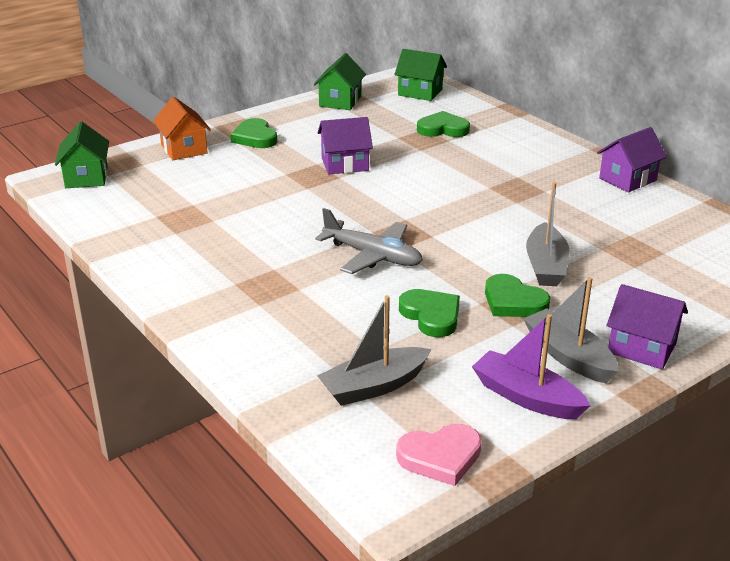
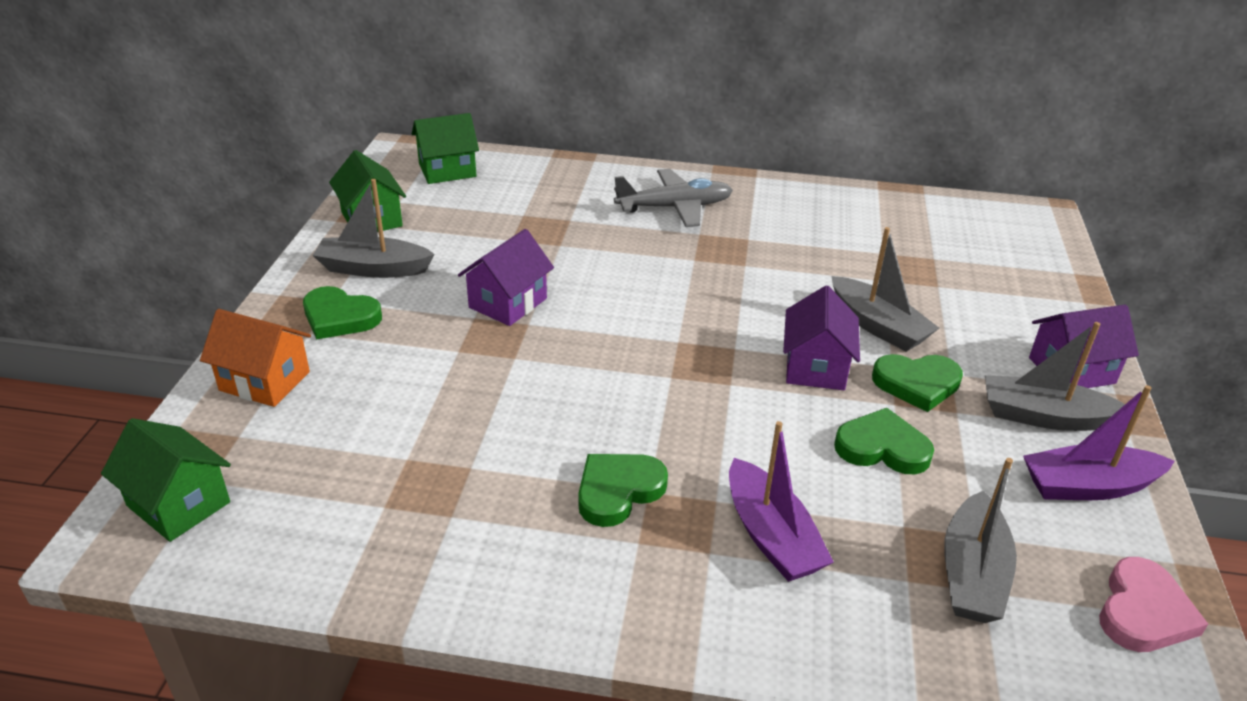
camera: 45 degrees left, 5 degrees up
(300, 315) = (771, 535): none -> purple boat
(304, 123) = (373, 269): none -> grey boat
(373, 256) = (720, 408): grey plane -> grey plane (675, 207)
(443, 129) = (543, 208): green heart -> green heart (618, 491)
(627, 179) = (791, 192): purple house -> purple house (815, 367)

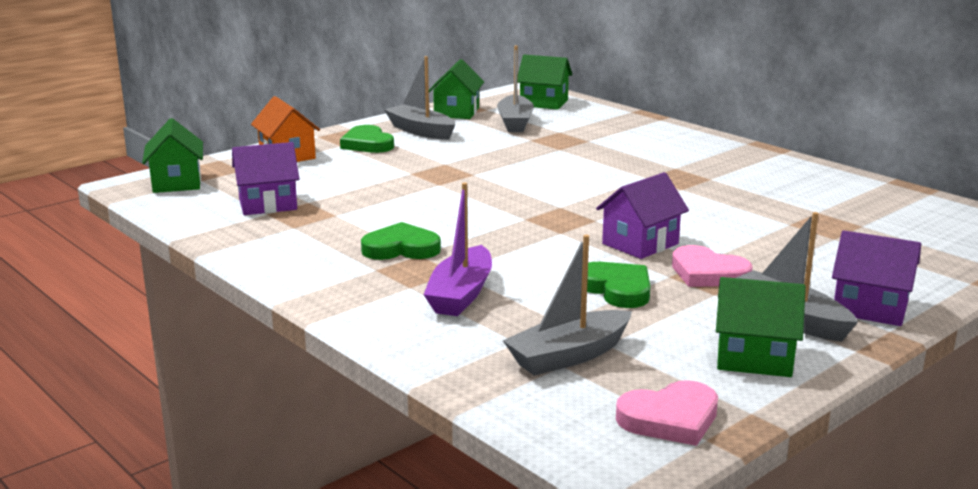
camera: 40 degrees right, 15 degrees down
(508, 303) = (477, 163): purple house -> purple house (268, 204)
(675, 207) = (680, 152): grey plane -> none
(877, 326) = (734, 241): grey boat -> grey boat (515, 122)
(917, 384) = (708, 273): green heart -> pink heart
(1088, 486) = (754, 358): purple boat -> green house

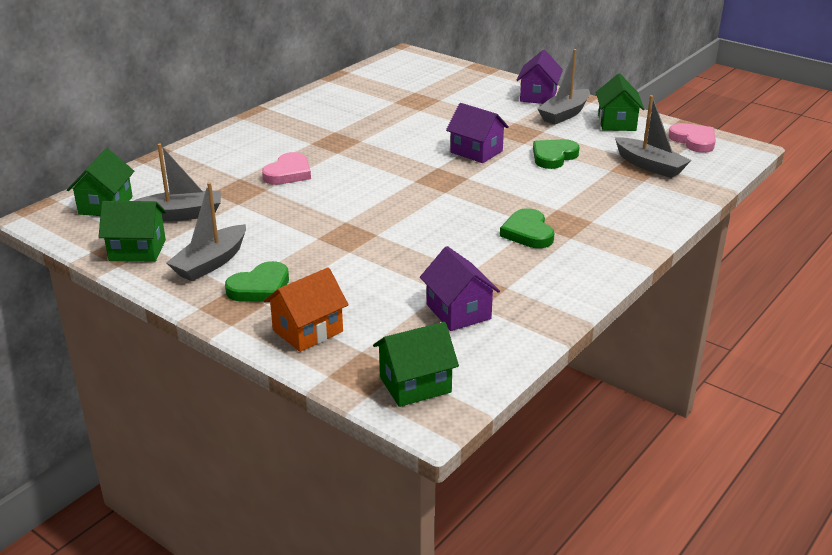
camera: 100 degrees left, 10 degrees up
(461, 294) = (592, 202): purple boat -> none
(708, 273) = (514, 132): pink heart -> pink heart (288, 173)

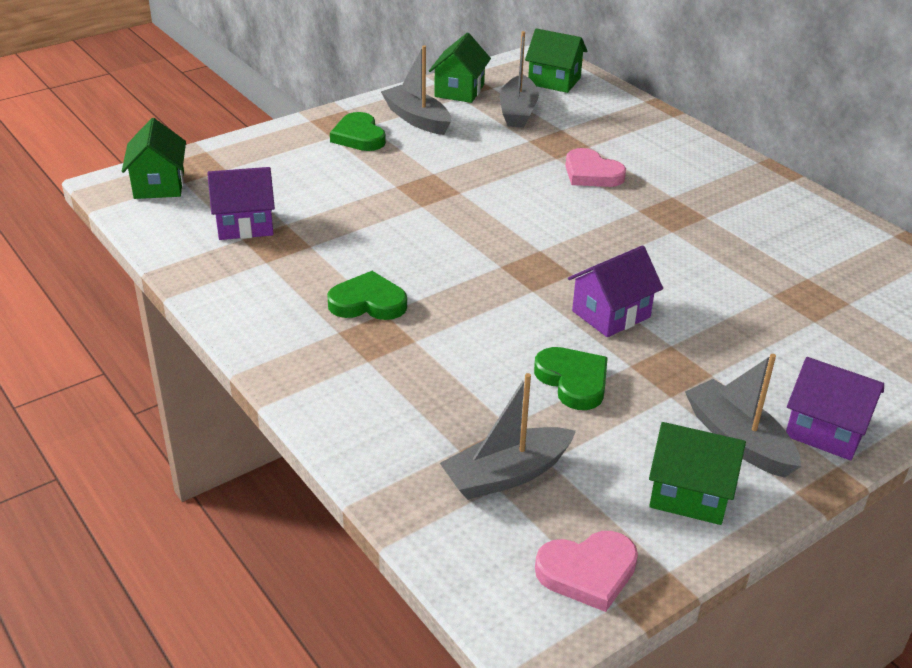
camera: 105 degrees right, 5 degrees up
(308, 331) = (274, 150): orange house -> none

